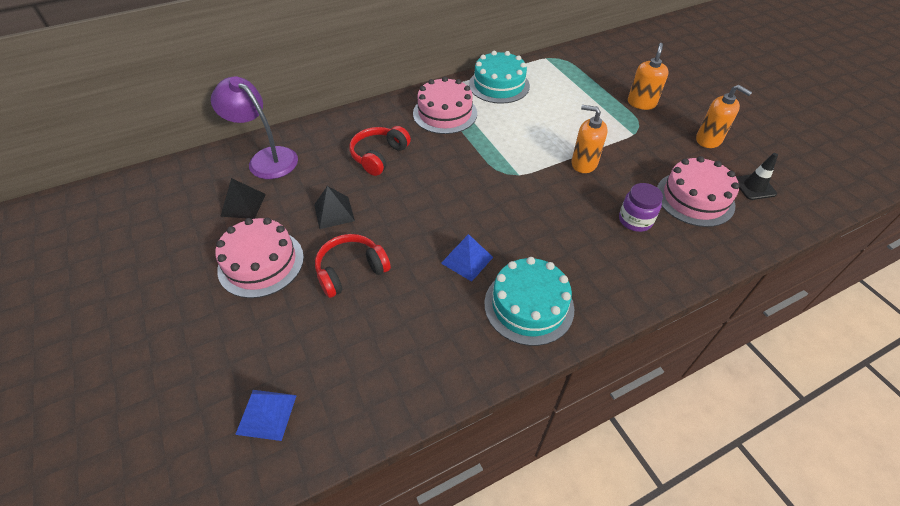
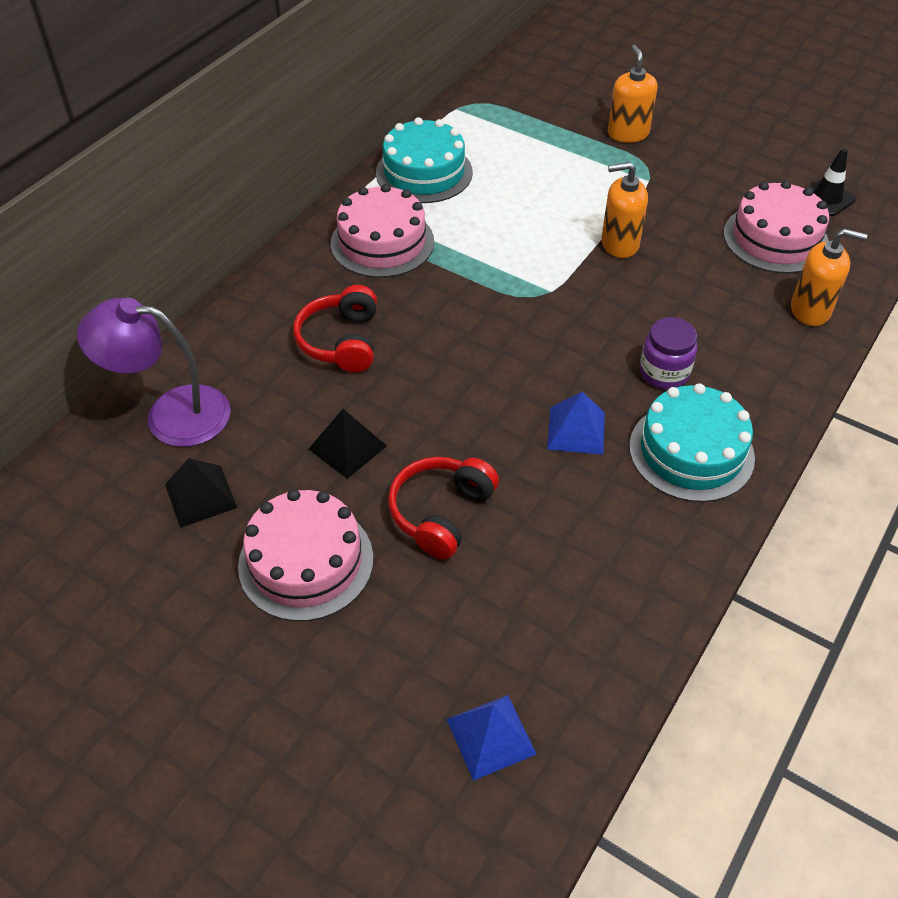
camera: 30 degrees left, 0 degrees up
(635, 220) = (731, 293): purple jar -> purple jar (664, 372)
(708, 140) = (739, 156): orange soap dispenser -> orange soap dispenser (810, 310)

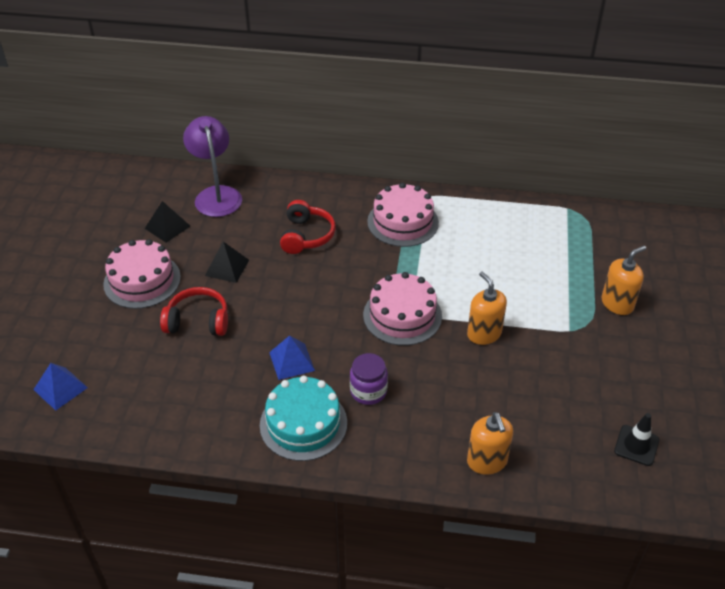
camera: 65 degrees right, 5 degrees down
(341, 341) = (306, 236): red headphones -> red headphones turned 120 degrees clockwise
(424, 172) = (485, 216): turquoise cake -> none
(775, 238) = (557, 422): pink cake -> pink cake (402, 315)

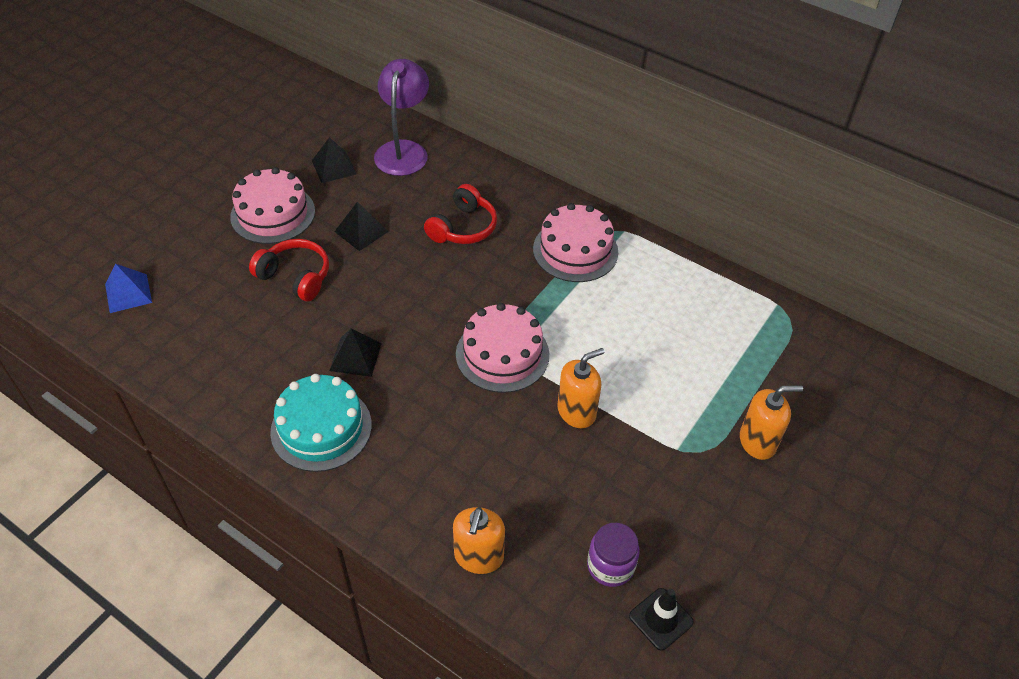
camera: 25 degrees right, 5 degrees up
(291, 361) = (355, 357): blue pyramid -> black pyramid
(368, 391) = (409, 422): purple jar -> purple jar (610, 566)
(484, 333) = (576, 412): orange soap dispenser -> orange soap dispenser turned 60 degrees clockwise

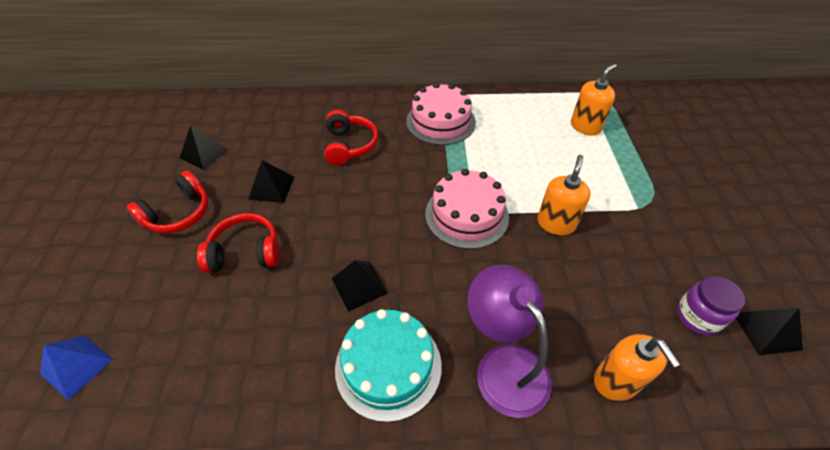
camera: 35 degrees left, 0 degrees up
(273, 214) = (178, 214): pink cake -> red headphones
(403, 150) = (252, 116): purple lamp -> purple lamp (503, 365)
(661, 619) = (766, 331): black traffic cone -> black pyramid
(757, 441) = (670, 174): orange soap dispenser -> orange soap dispenser (585, 127)

